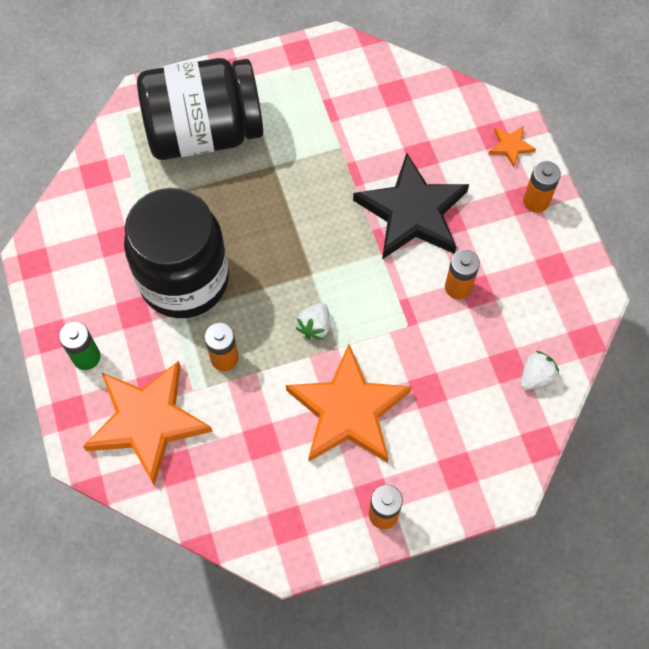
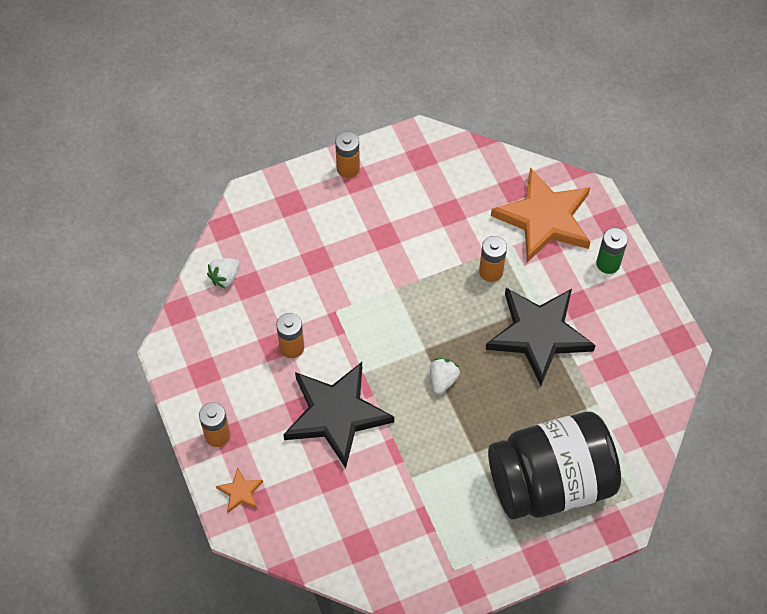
camera: 175 degrees right, 5 degrees down
(184, 280) = (539, 334): black jar -> black star
(315, 326) = (417, 303): white strawberry -> white strawberry (443, 380)
(348, 410) = (382, 239): orange star -> none

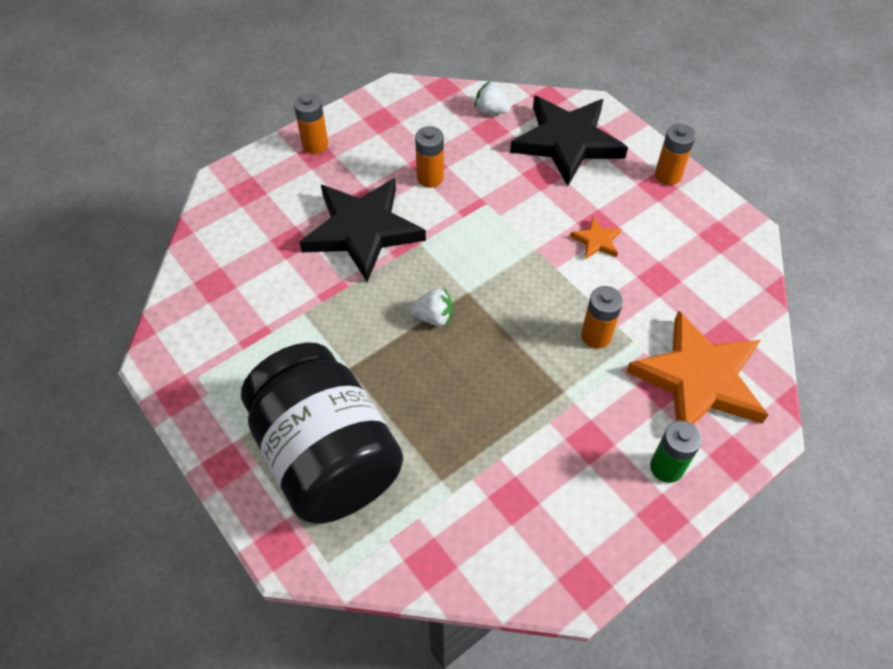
camera: 75 degrees right, 5 degrees down
(240, 492) = (257, 175): orange star -> orange star (596, 241)
(539, 334) = (528, 405): black star -> black star (567, 142)

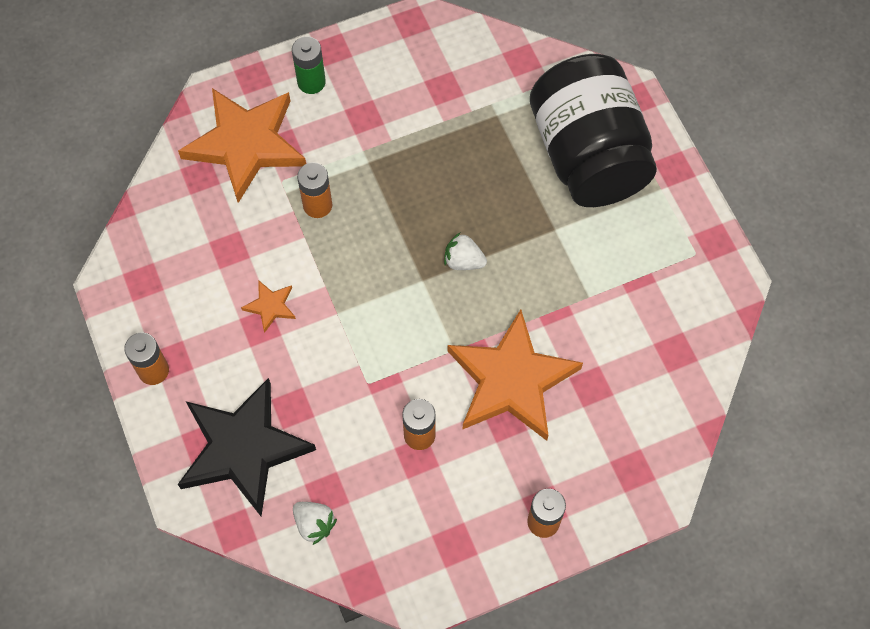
camera: 165 degrees left, 10 degrees up
(362, 230) = (511, 380): black star -> orange star

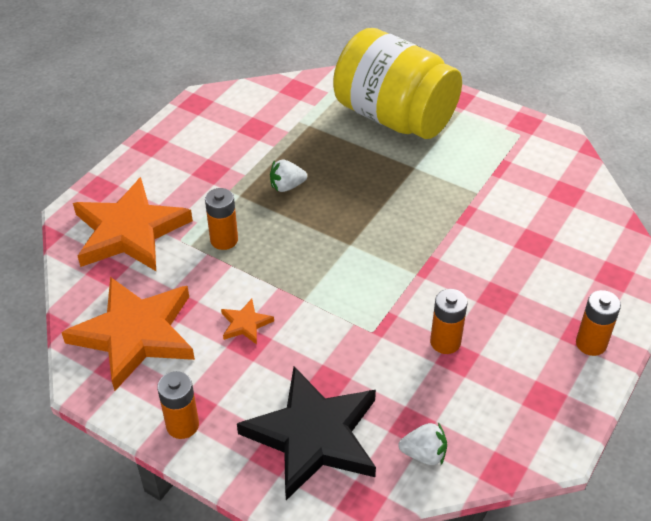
camera: 35 degrees left, 20 degrees down
(311, 82) = (150, 170): green battery -> none
(463, 261) = (369, 217): white strawberry -> white strawberry (287, 186)
(511, 380) = (476, 269): orange star -> orange star (135, 334)
(588, 155) = (394, 117): black jar -> yellow jar

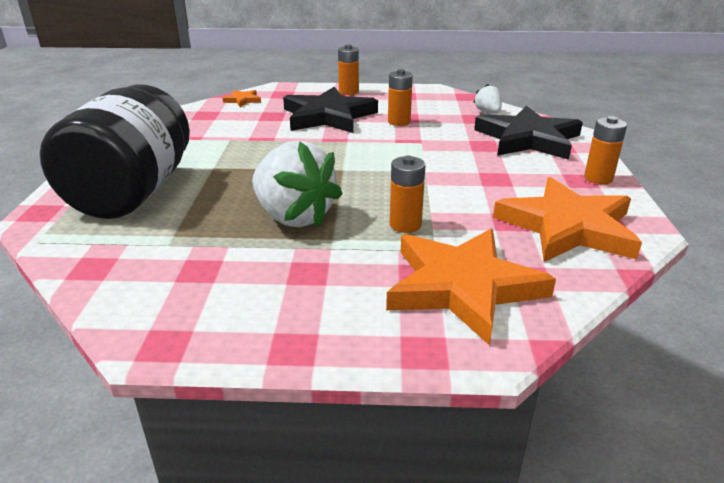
camera: 120 degrees left, 15 degrees down
(245, 324) = (481, 184): orange star -> orange star (243, 100)
(287, 186) = (294, 217): white strawberry -> white strawberry, size x2.16
(394, 117) = (132, 193): yellow jar -> black jar
(502, 287) = (328, 116): none -> black star

